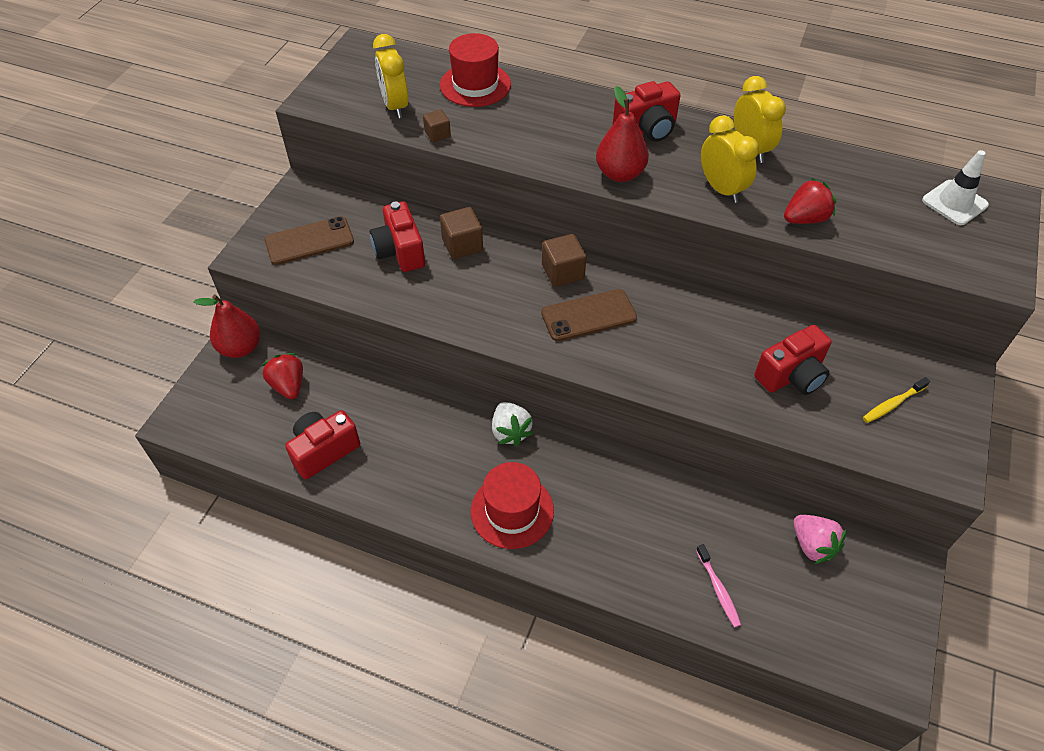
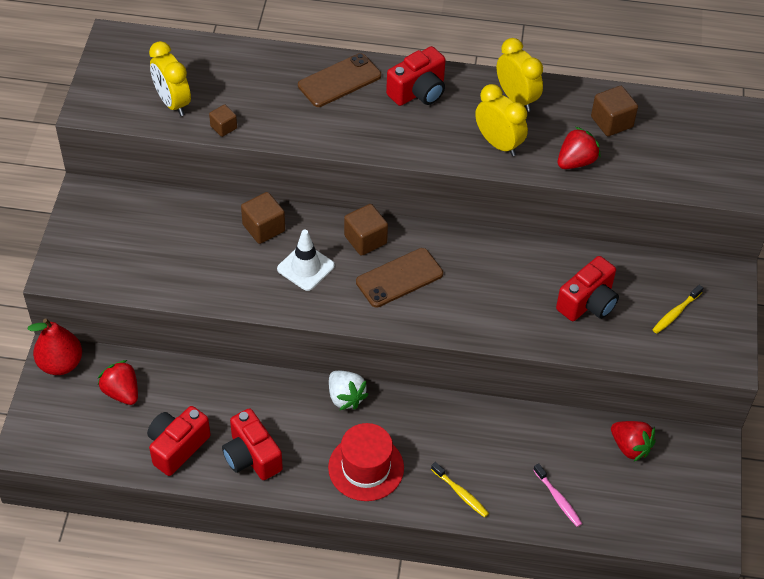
camera: 15 degrees left, 0 degrees up
(309, 241) = (114, 248): brown phone -> brown phone (339, 81)
(400, 251) = (206, 244): red camera -> red camera (251, 456)
(475, 85) = (243, 67): red hat -> none
(609, 560) = (460, 493): none -> yellow toothbrush
(620, 174) = (404, 142): red pear -> none
(812, 545) = (630, 447): pink strawberry -> red strawberry
(852, 186) = (611, 122): none -> brown cube
(954, 203) = (700, 125): white traffic cone -> white traffic cone (305, 267)

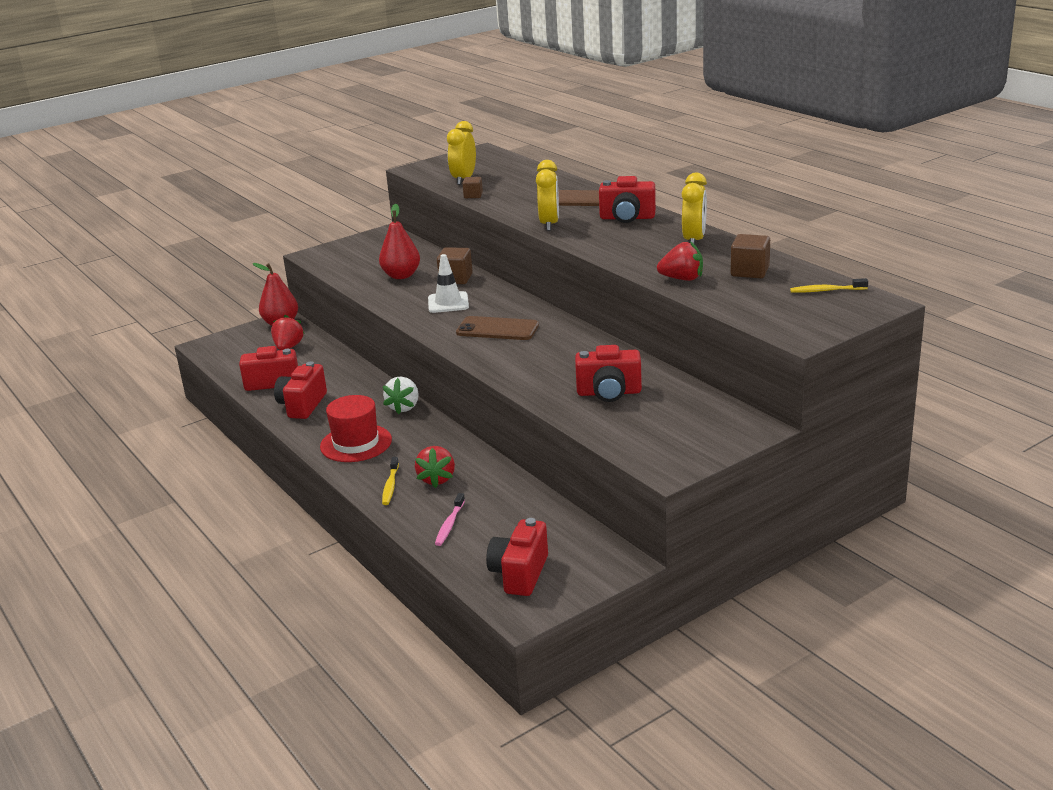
camera: 50 degrees right, 25 degrees down
(203, 253) = (401, 275): none -> red pear
(365, 240) = (508, 306): brown cube -> none
(498, 144) = (639, 254): yellow clock -> yellow clock (549, 224)
(630, 447) = (553, 528): red strawberry -> red strawberry (437, 479)
(665, 508) = (519, 574): none -> red camera
(675, 313) = (671, 426): yellow toothbrush -> yellow toothbrush (826, 290)

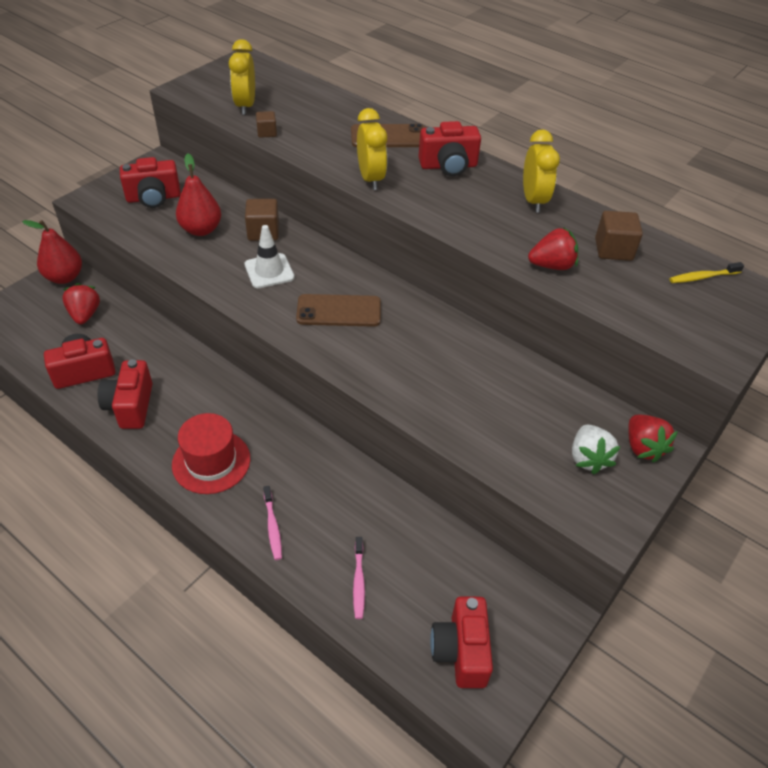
camera: 20 degrees left, 20 degrees up
(390, 486) = (272, 527): yellow toothbrush -> pink toothbrush
(404, 407) = (245, 398): white strawberry -> white strawberry (588, 458)
(437, 479) = (319, 509): red strawberry -> red strawberry (643, 447)
(609, 393) = (496, 406): red camera -> red camera (153, 198)

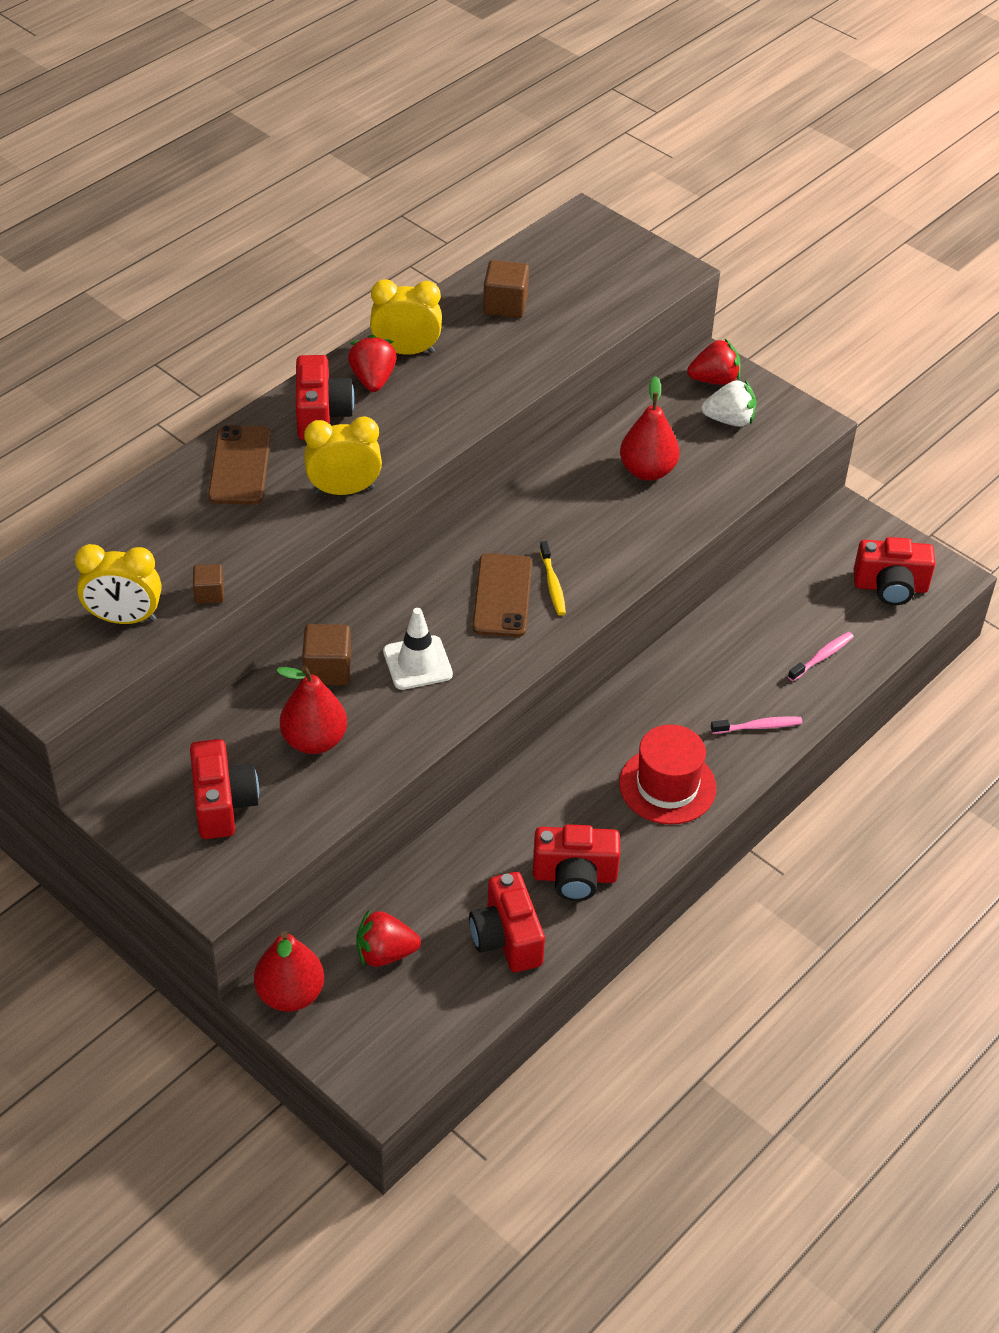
camera: 85 degrees left, 0 degrees up
(358, 581) = (822, 657): pink toothbrush -> pink toothbrush turned 45 degrees counterclockwise
(500, 397) = (647, 471): none -> red pear
(552, 265) = (532, 356): red strawberry -> red strawberry (373, 380)
(702, 277) = (554, 252): yellow toothbrush -> yellow toothbrush (552, 584)

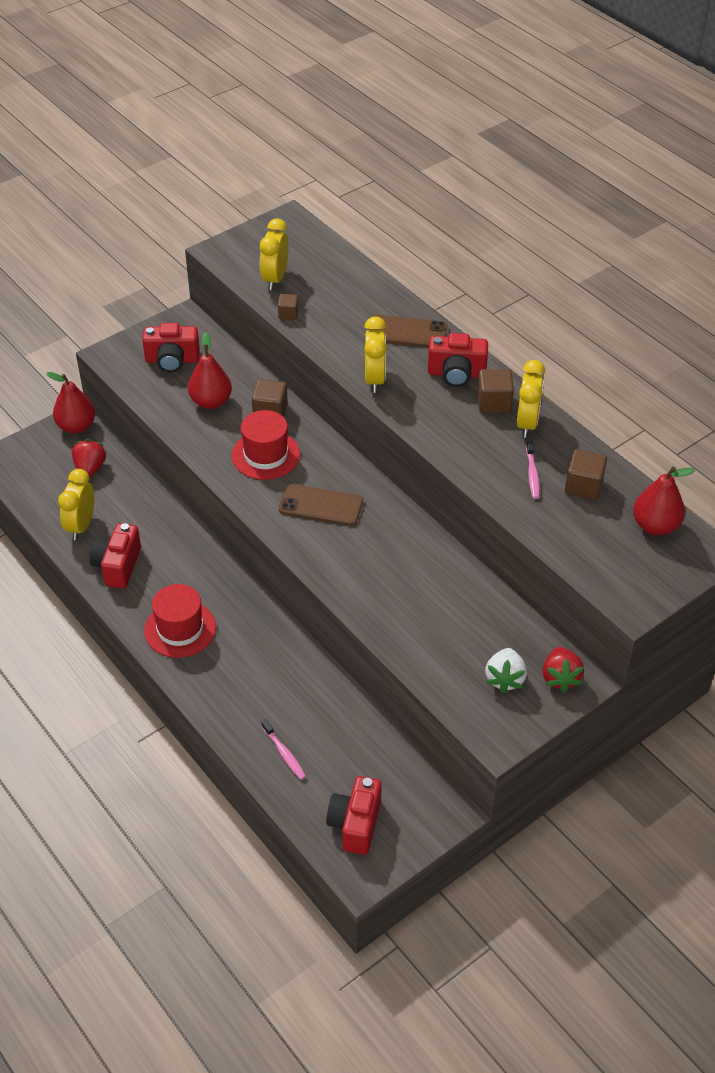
camera: 100 degrees right, 0 degrees up
(373, 380) = (494, 403): red strawberry -> brown cube
(417, 663) = (265, 455): white traffic cone -> red hat
(506, 938) = (81, 526): red camera -> yellow clock
(552, 584) = (327, 534): yellow toothbrush -> none
(647, 471) = (445, 611): red pear -> red pear (655, 526)
(758, 726) = (221, 695): pink toothbrush -> pink toothbrush (532, 474)

